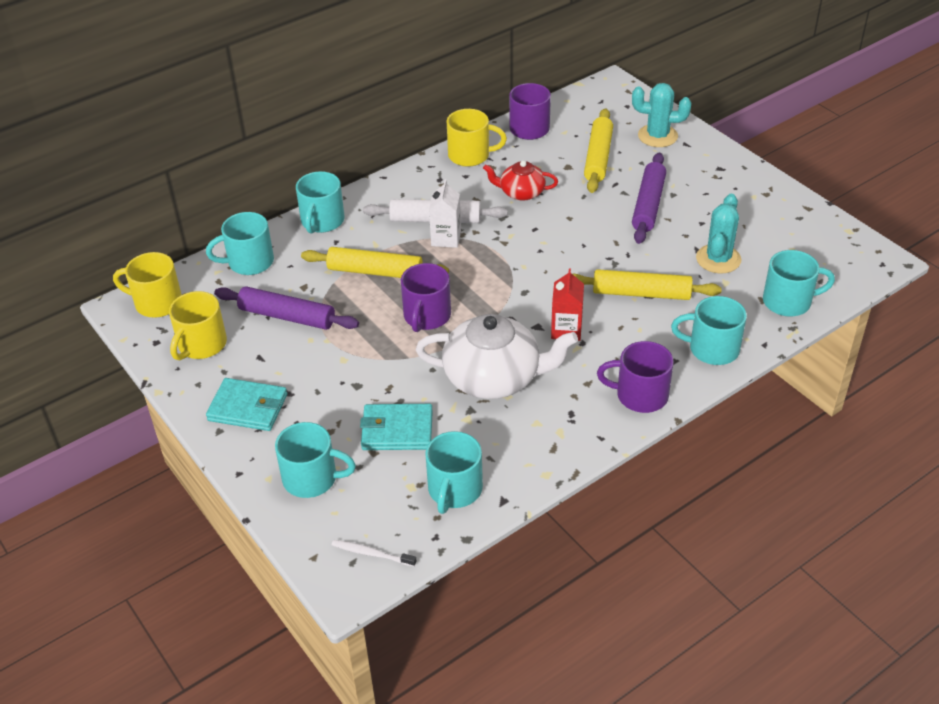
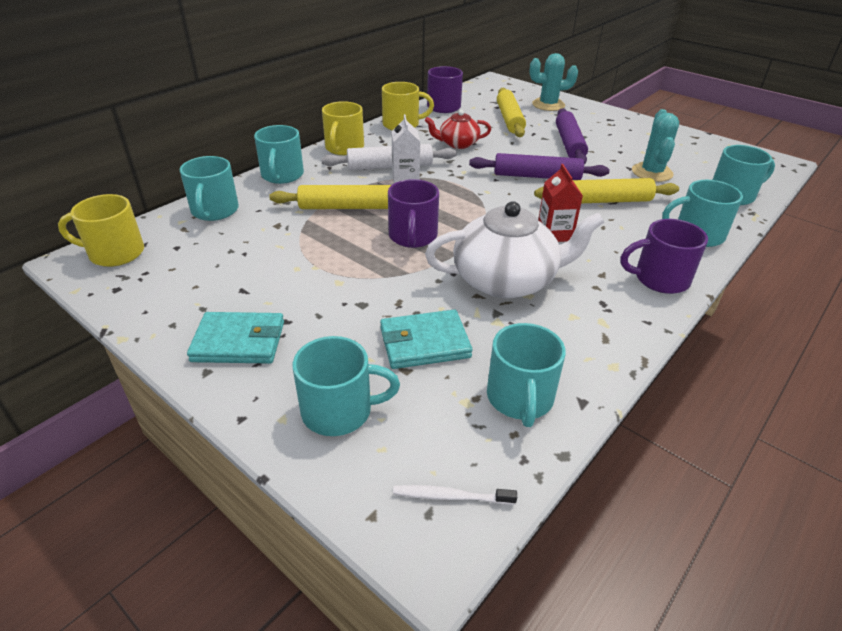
camera: 15 degrees left, 5 degrees down
(201, 345) = (171, 286): yellow mug -> yellow mug (344, 148)
(249, 262) = (214, 211): turquoise mug -> turquoise mug turned 60 degrees counterclockwise
(287, 316) = (265, 251): purple rolling pin -> purple rolling pin (536, 176)

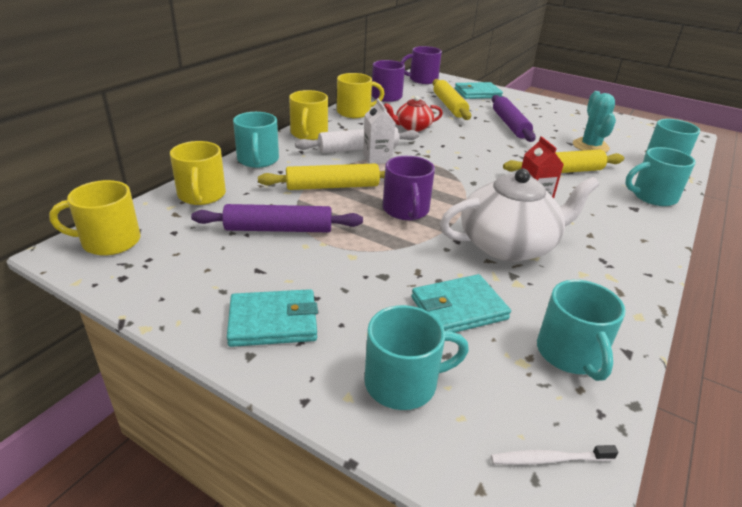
camera: 10 degrees left, 5 degrees down
(214, 211) = (201, 195): turquoise mug -> yellow mug
(536, 176) = (494, 153): purple rolling pin -> purple rolling pin (278, 229)
(548, 105) = (477, 93): turquoise cactus -> turquoise wallet
(659, 279) = (640, 236): purple mug -> purple mug (422, 80)

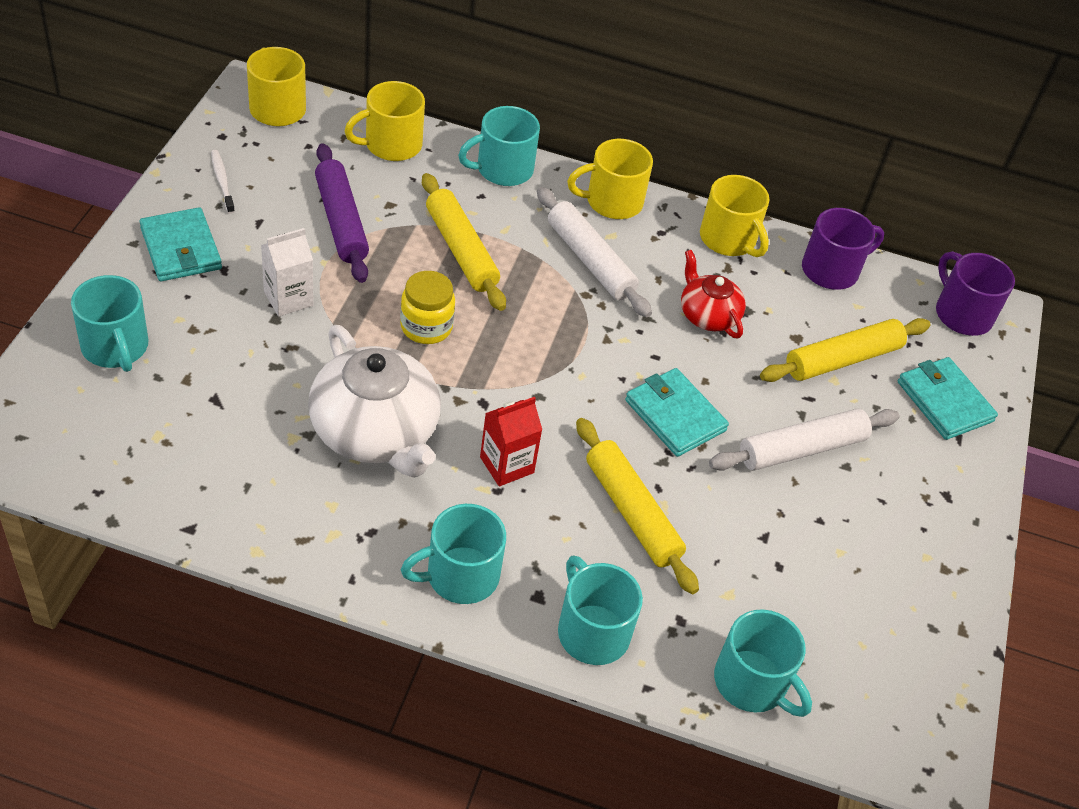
camera: 70 degrees right, 15 degrees up
(377, 158) = (567, 284): white carton -> white carton (288, 298)
(406, 210) = (426, 327): purple mug -> yellow jar
(458, 308) = (232, 384): turquoise wallet -> turquoise wallet (675, 415)
(510, 125) = (801, 449): purple rolling pin -> white rolling pin
(549, 459) = (41, 447): white toothbrush -> white toothbrush (222, 181)
(570, 354) = (177, 476): turquoise mug -> turquoise mug (460, 576)
(590, 146) = (766, 568): turquoise cactus -> none

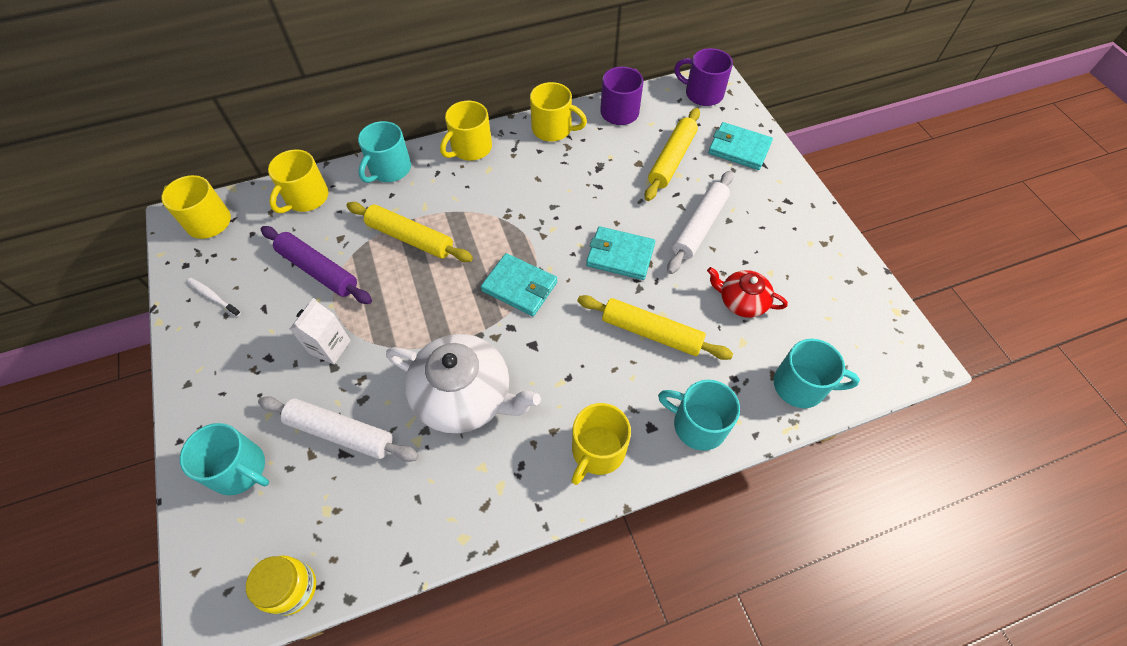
camera: 30 degrees left, 10 degrees up
(181, 248) = (225, 364): turquoise wallet -> turquoise wallet (519, 287)
(426, 327) = (433, 303): yellow jar -> yellow jar (292, 588)
(460, 576) = (597, 451): turquoise mug -> yellow mug
(507, 465) = (559, 357): red carton -> none
(590, 260) = (490, 193): white rolling pin -> white rolling pin (341, 433)
(708, 315) = (582, 182): red teapot -> red teapot (741, 301)

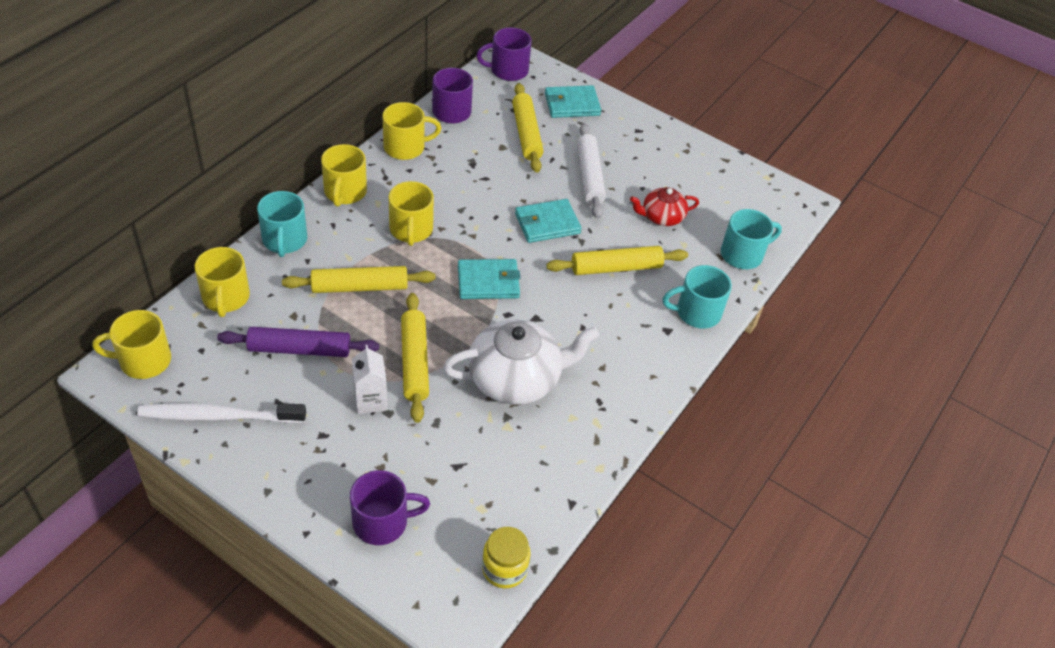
camera: 40 degrees left, 10 degrees down
(213, 297) = (218, 416): white toothbrush -> white toothbrush, size x2.07
(240, 469) = (382, 522): turquoise mug -> purple mug
(341, 433) = (441, 453): white rolling pin -> none
(394, 331) = (414, 362): none -> yellow rolling pin
(597, 451) = (644, 364): yellow mug -> yellow mug (411, 230)

